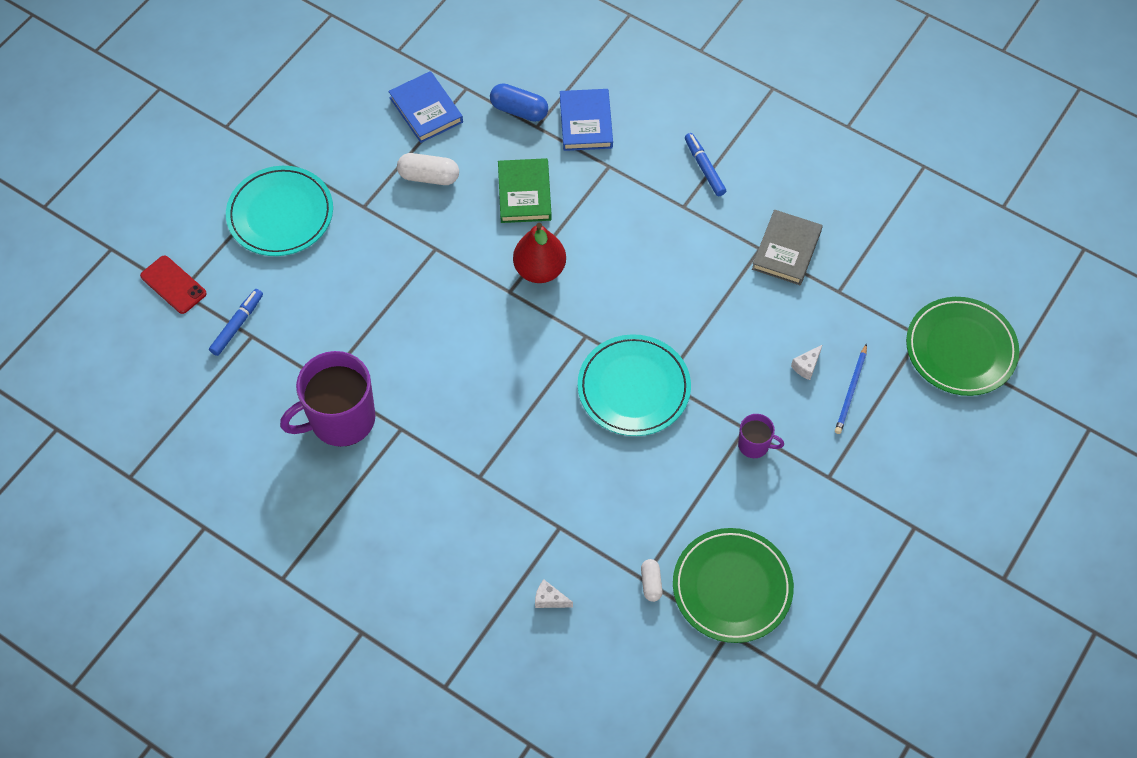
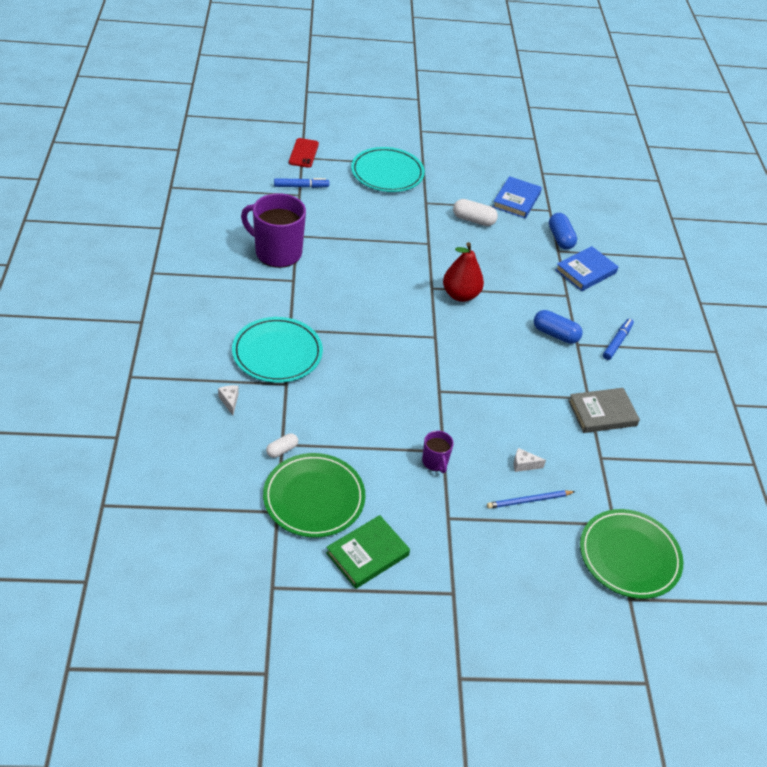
camera: 50 degrees right, 15 degrees down
(429, 176) = (473, 220): white capsule -> white capsule turned 45 degrees counterclockwise
(524, 193) = (506, 265): green book -> green book (367, 554)
(633, 388) = (420, 377): turquoise plate -> turquoise plate (277, 353)
(657, 217) = (555, 334): none -> blue capsule

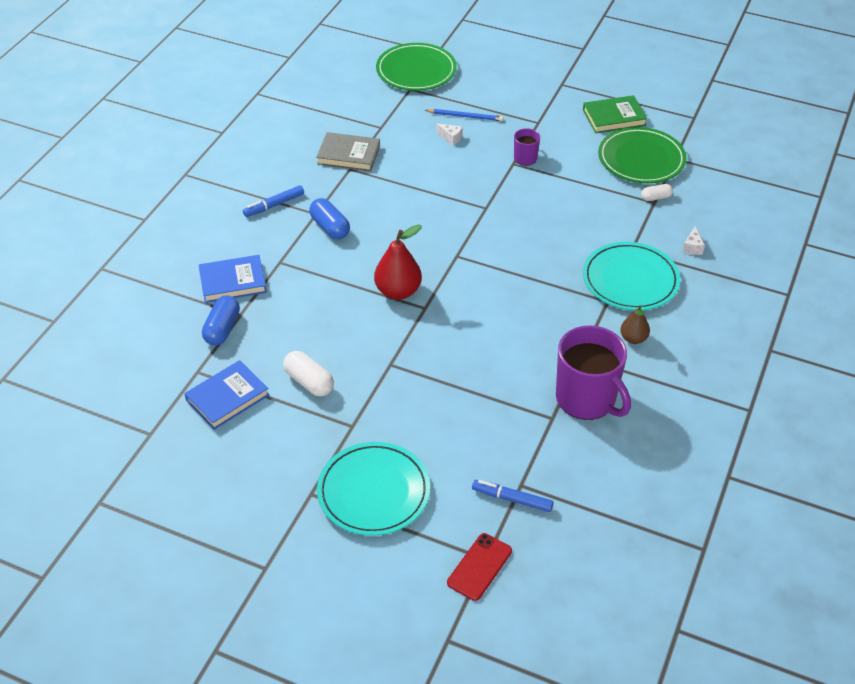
camera: 150 degrees left, 0 degrees up
(257, 303) = (633, 338): none -> brown pear

